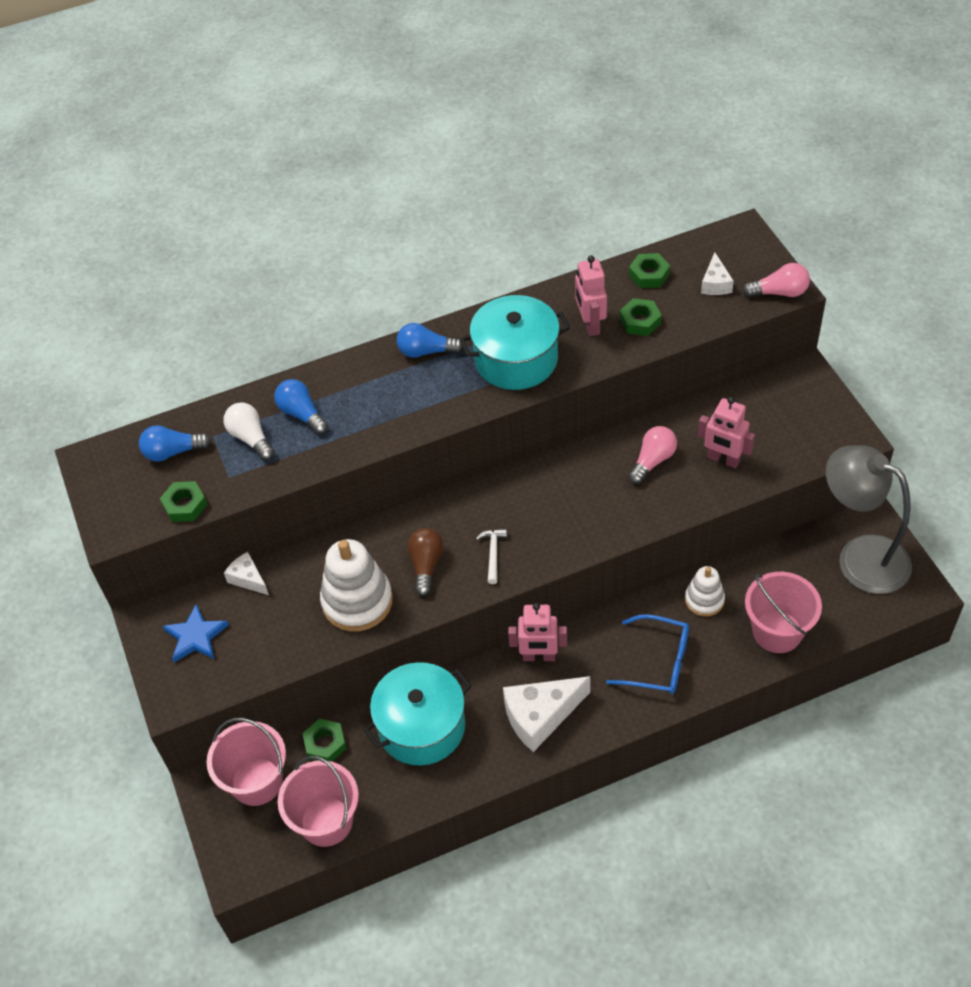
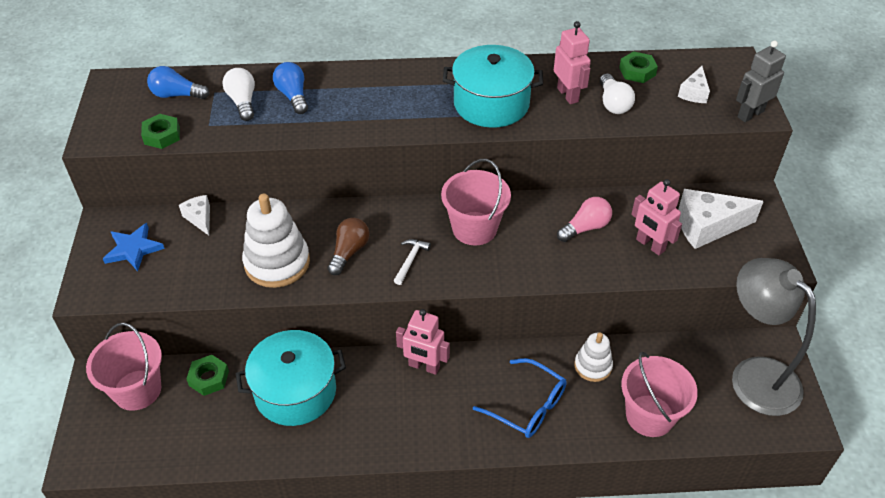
camera: 15 degrees right, 5 degrees down
(326, 821) = (175, 444): pink bucket -> pink bucket (474, 228)
(426, 351) = (419, 78): blue light bulb -> none
(540, 716) = (401, 418): white cheese -> white cheese (707, 226)
(590, 325) = (568, 95): pink robot -> pink robot turned 150 degrees clockwise
(640, 321) = (613, 103): green nut -> white light bulb
(779, 292) = (750, 114): pink light bulb -> grey robot

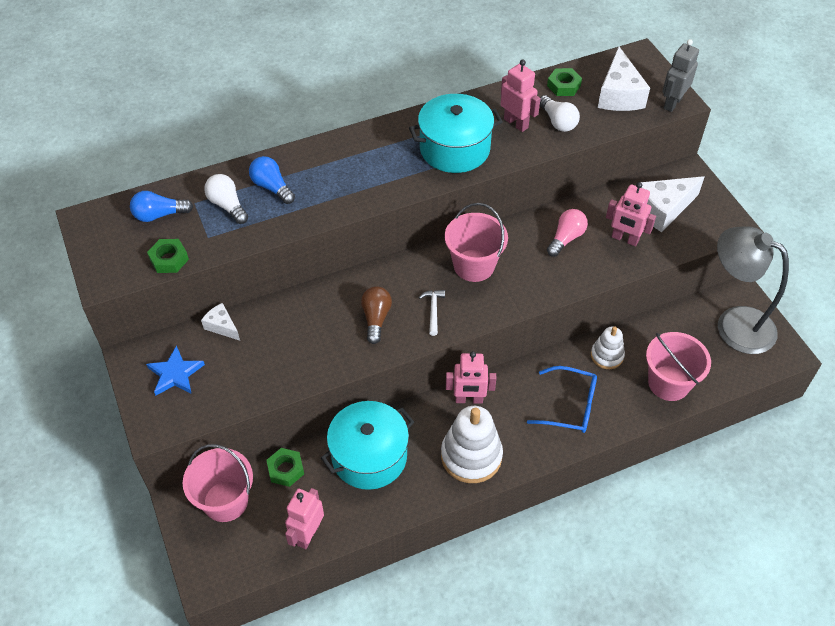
camera: 20 degrees left, 5 degrees up
(196, 448) = (308, 534): none -> pink robot
(277, 263) = (317, 347): white stacking toy -> white stacking toy (471, 456)
(694, 93) = (619, 94): white cheese -> white cheese, size x1.84

